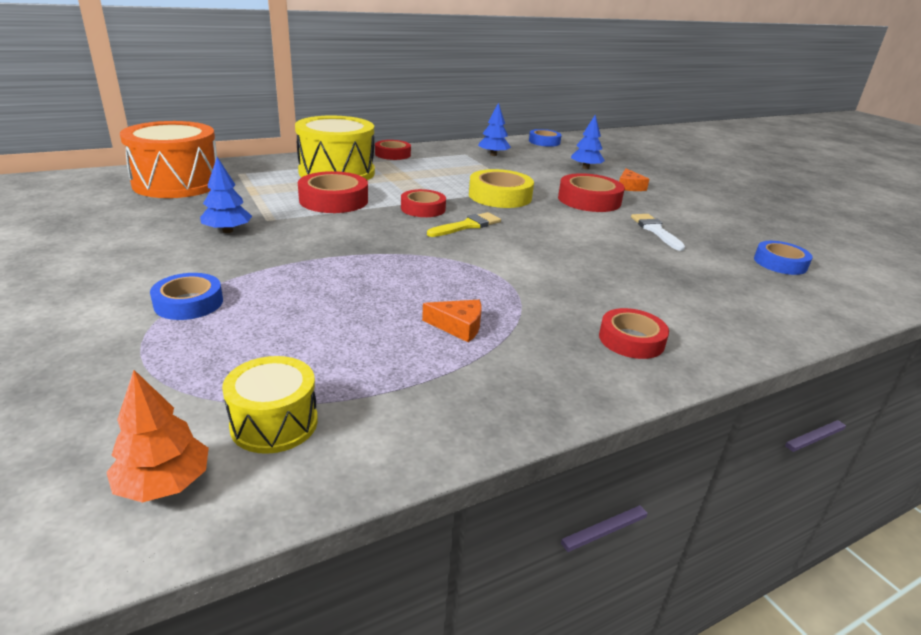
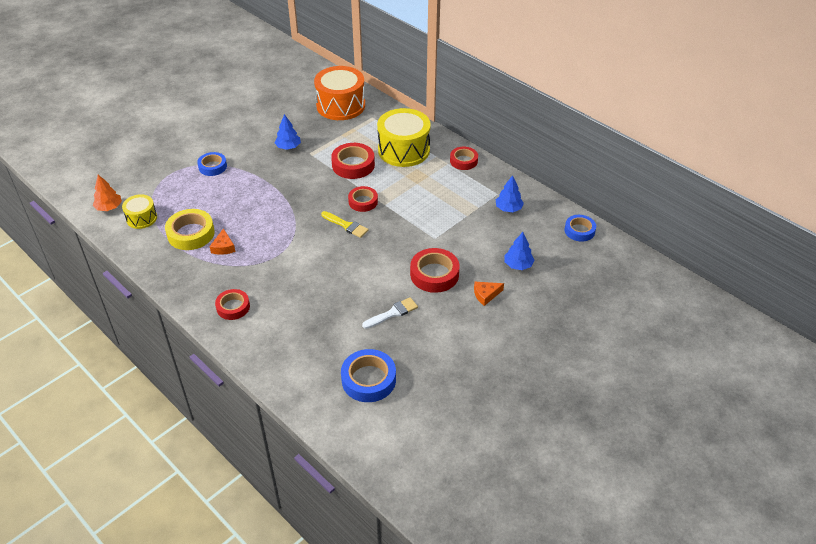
camera: 75 degrees right, 15 degrees up
(500, 196) = (410, 229): yellow tape -> yellow tape (191, 233)
(780, 263) = (368, 379): blue tape -> blue tape, size x1.53

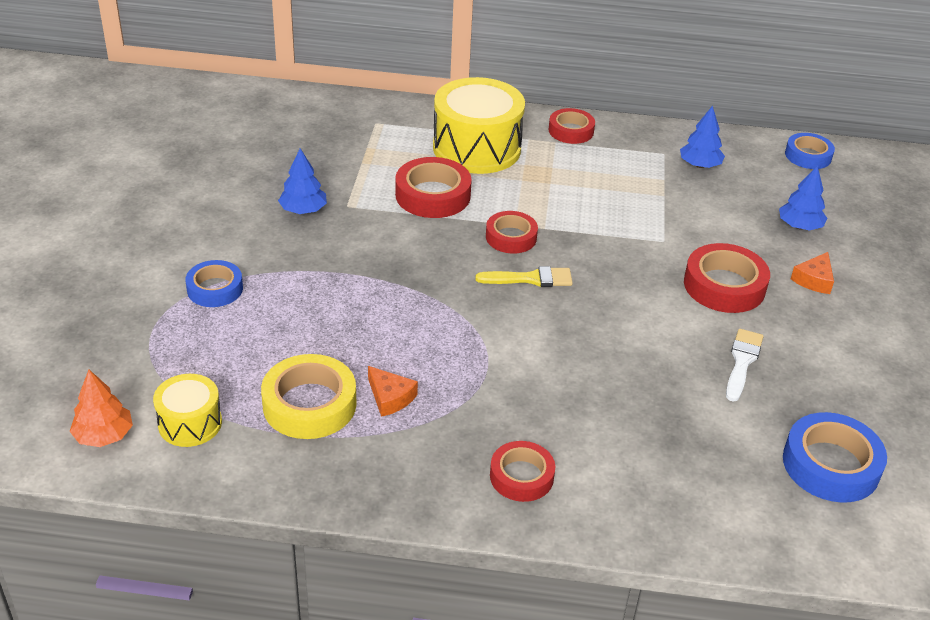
camera: 40 degrees left, 5 degrees down
(341, 105) = (309, 124): orange drum -> none

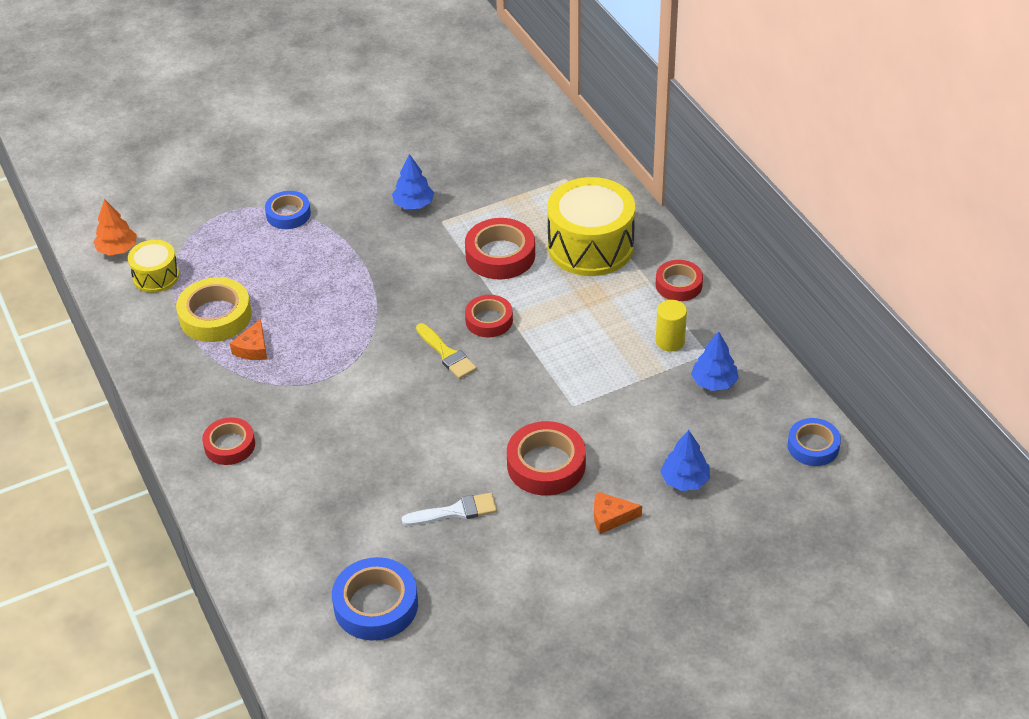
camera: 60 degrees right, 5 degrees up
(633, 163) = (670, 341): none -> yellow cylinder

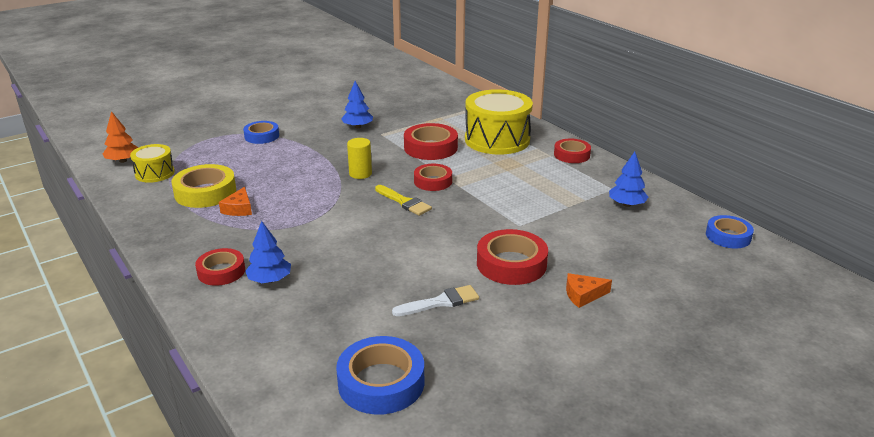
camera: 10 degrees left, 15 degrees down
(670, 341) = (580, 184): yellow cylinder -> yellow cylinder (360, 174)
(684, 480) = (635, 265): blue tree -> blue tree (269, 280)

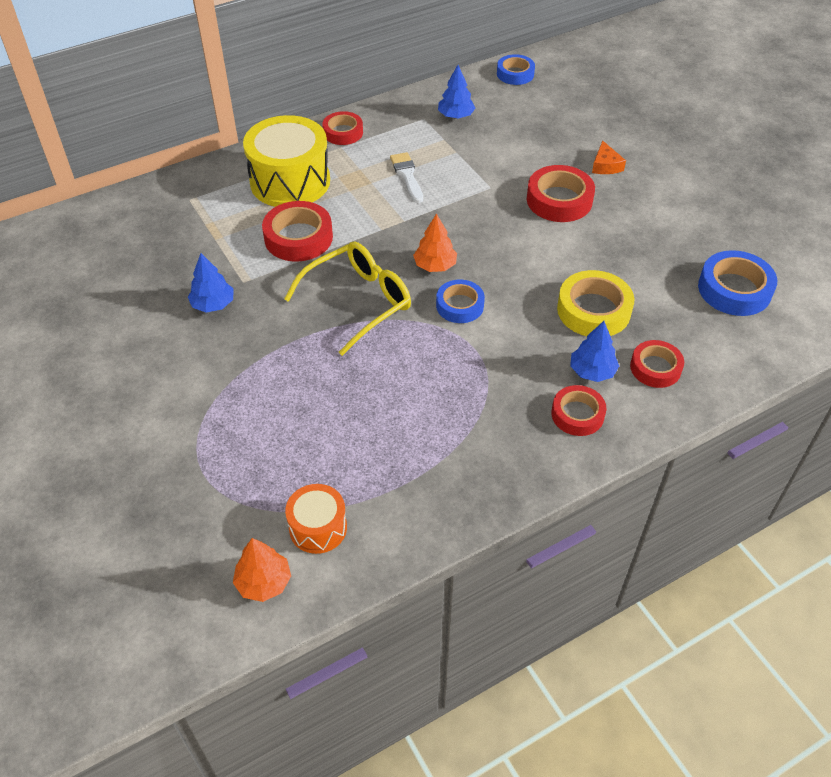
camera: 85 degrees left, 20 degrees up
(155, 173) = (318, 528): yellow drum -> orange drum
(205, 192) = (387, 455): yellow tape -> yellow tape (593, 310)
(239, 209) = (436, 414): orange cheese -> none
(262, 136) = (215, 410): blue tape -> blue tape (460, 305)
(360, 174) = (359, 301): yellow cylinder -> yellow glasses
(404, 202) = (435, 266): yellow brush -> orange tree
(433, 181) = (389, 241): red tape -> red tape (655, 368)
(440, 302) = (622, 249): white brush -> white brush (407, 175)

